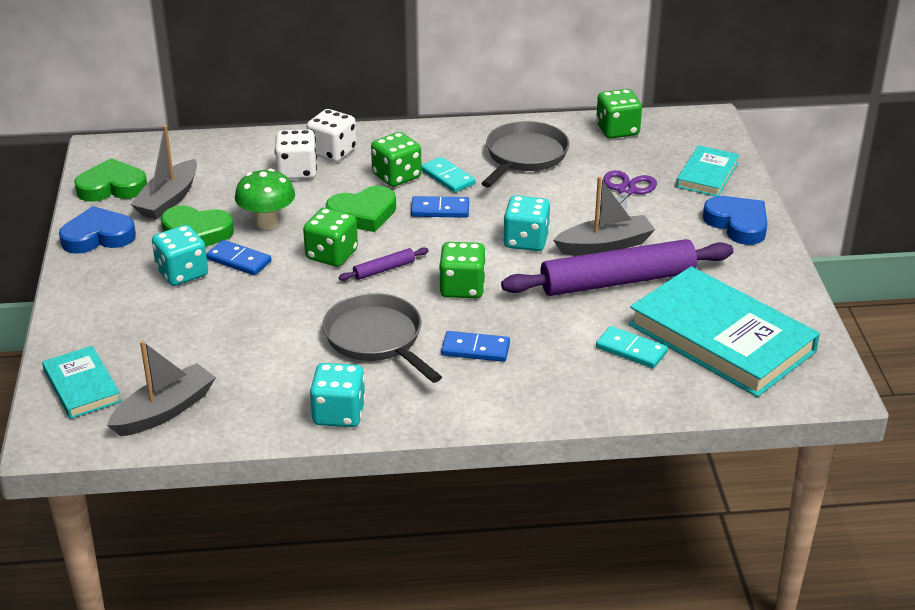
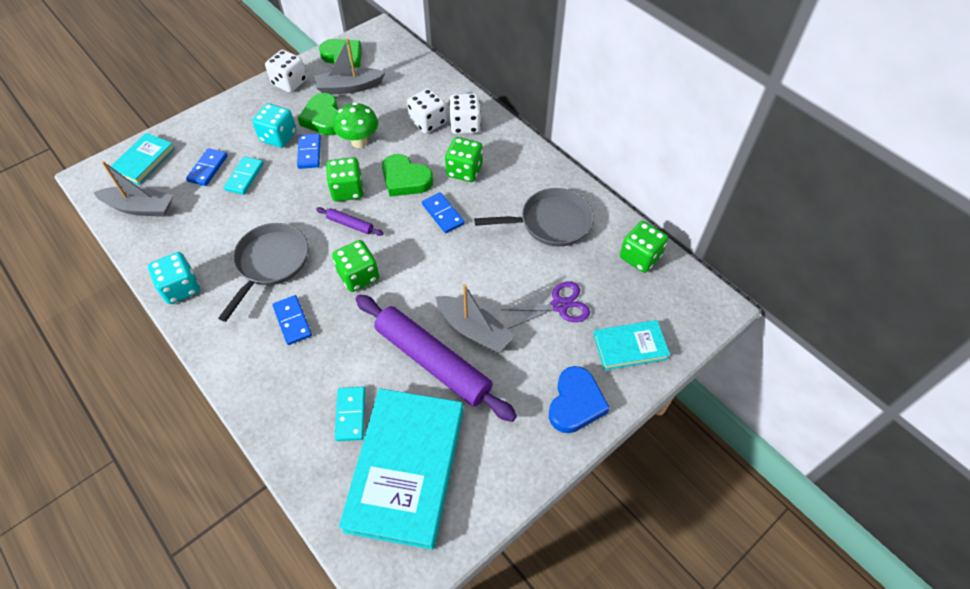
camera: 55 degrees right, 20 degrees up
(98, 236) = (289, 82): blue heart -> white dice
(166, 340) = (208, 168): none -> blue domino
(447, 177) = (486, 196): turquoise domino -> turquoise domino (244, 177)
(526, 241) = (442, 280): turquoise dice -> none

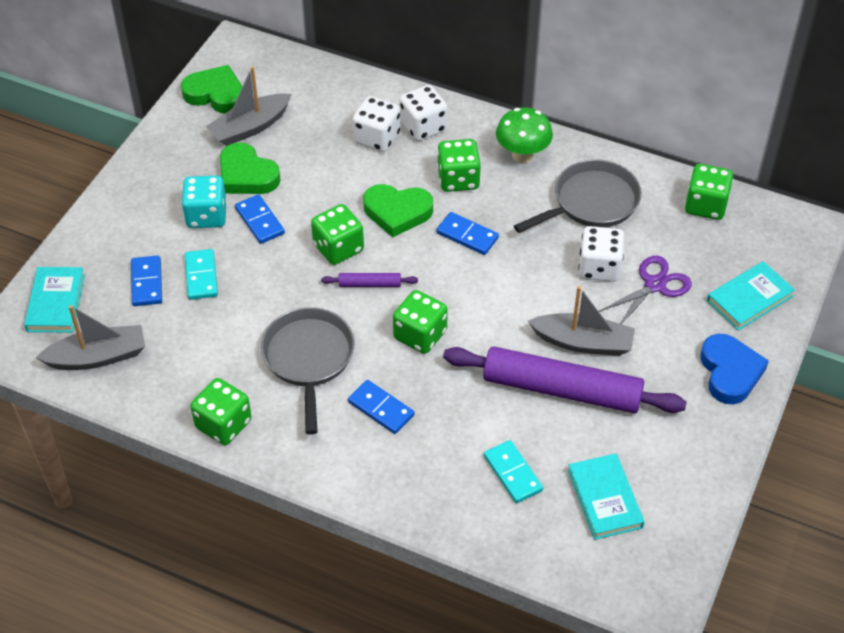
camera: 25 degrees left, 5 degrees down
(181, 288) = (223, 424): turquoise dice -> green dice
(289, 82) = (169, 146): white dice -> white dice (599, 267)
(359, 142) = (311, 188): green mushroom -> green mushroom (522, 155)
(406, 468) = (605, 499): turquoise book -> turquoise book, size x0.51

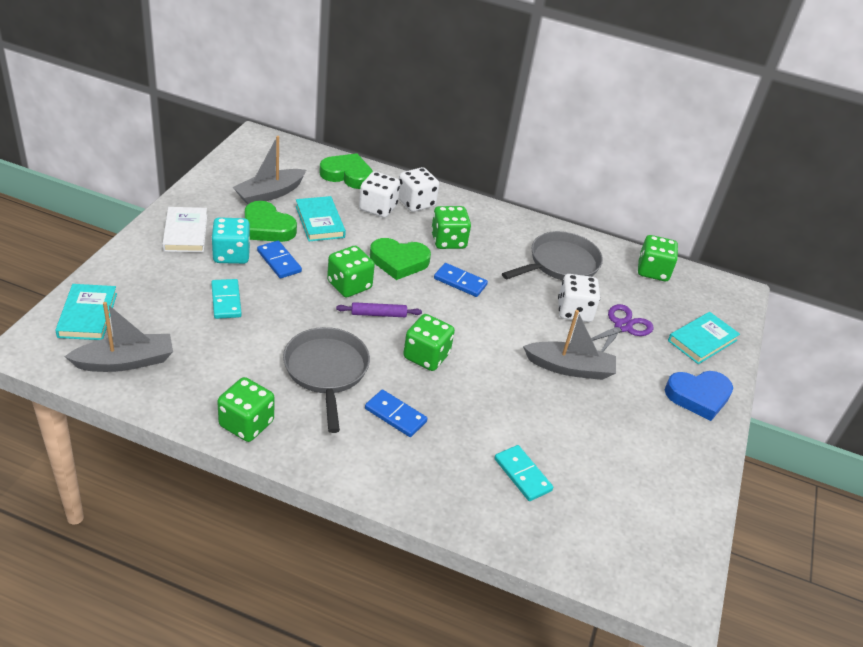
camera: 10 degrees left, 10 degrees down
(147, 283) = (175, 303): blue domino -> none
(155, 189) = (185, 233): none -> white book
(215, 94) = (240, 169): green heart -> green heart (347, 175)
(522, 155) = (499, 227): green mushroom -> none
(562, 390) = (557, 405): purple rolling pin -> none
(605, 499) = (609, 499): turquoise book -> turquoise book (320, 222)
(730, 372) = (698, 396): blue heart -> blue heart turned 90 degrees clockwise

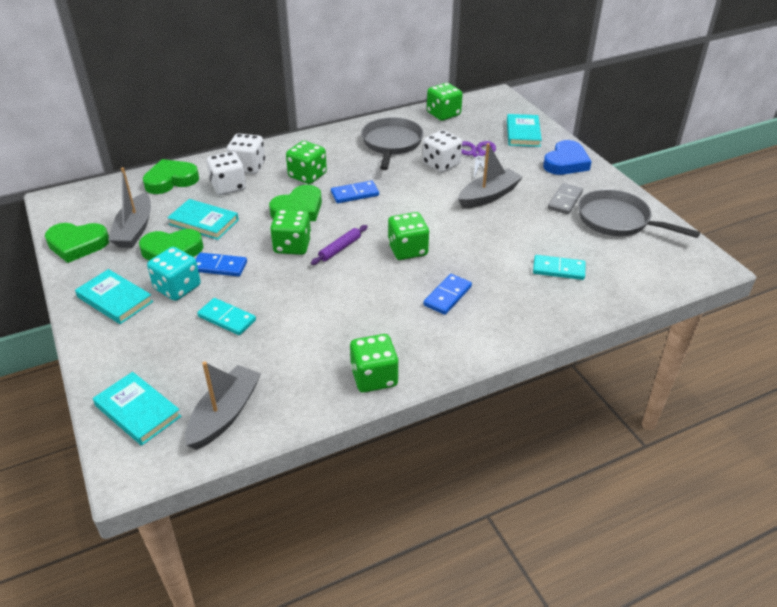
camera: 40 degrees left, 0 degrees up
(185, 233) = (115, 299): white book -> turquoise book
(222, 178) = (77, 244): none -> green heart
(326, 371) = (367, 306): grey pan -> grey pan (618, 220)
(395, 415) = (447, 296): blue domino -> blue domino turned 45 degrees counterclockwise
(635, 427) = (565, 200): none -> grey domino

